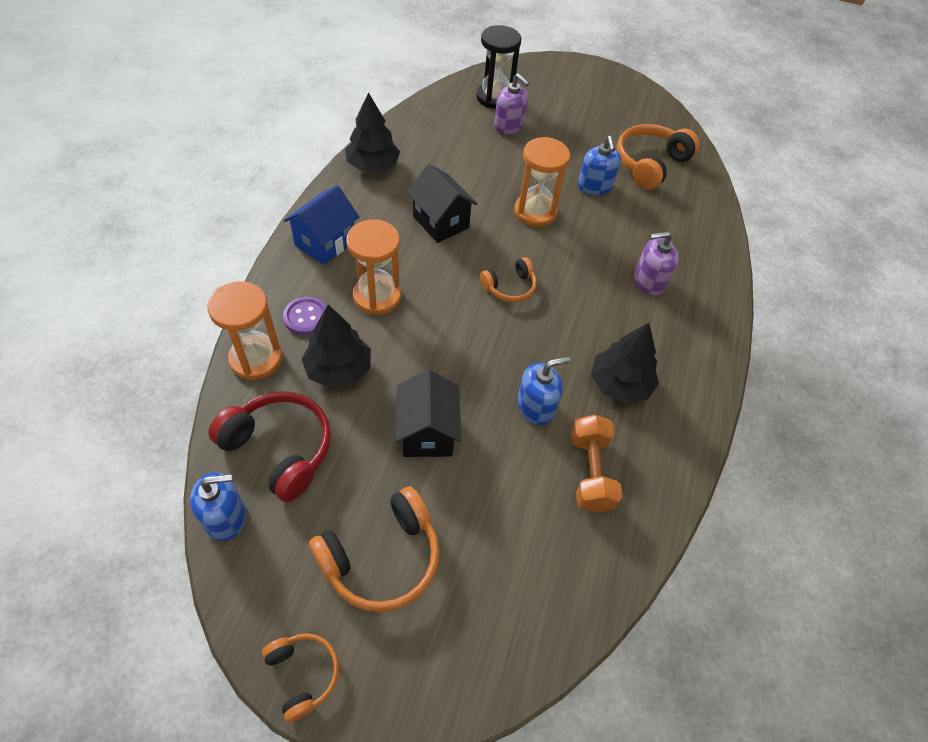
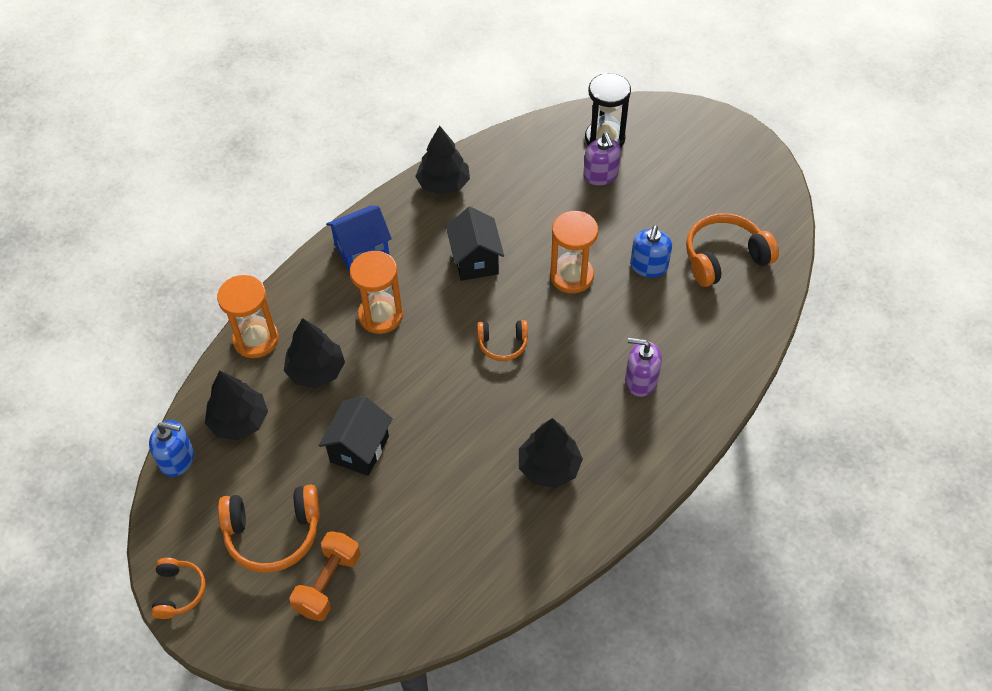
camera: 30 degrees right, 0 degrees up
(279, 449) = (239, 421): red headphones -> black tree
(306, 317) = (312, 316): purple button -> none
(536, 407) = (462, 460): blue soap dispenser -> none
(590, 472) = (475, 532): orange dumbbell -> orange dumbbell (328, 583)

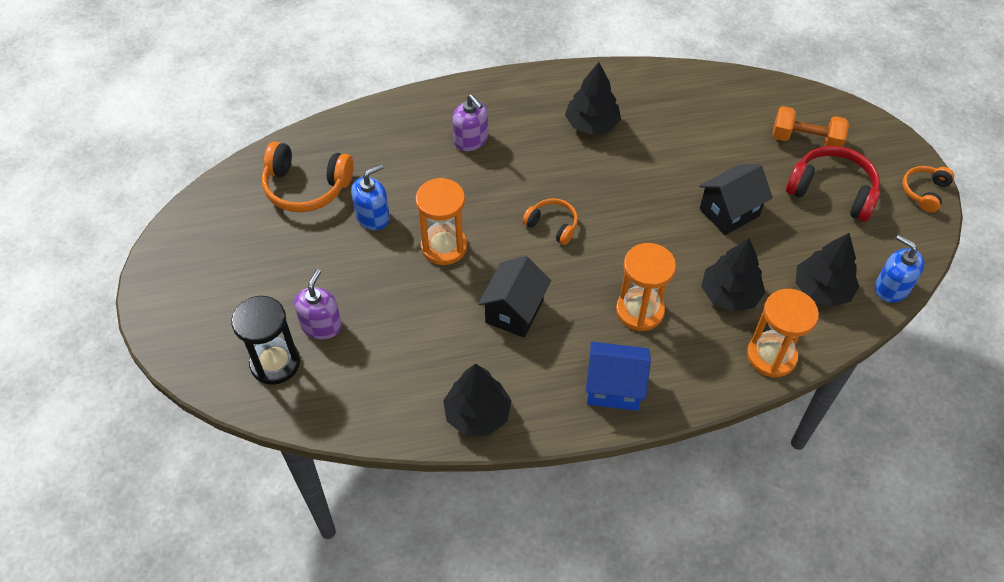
camera: 145 degrees left, 0 degrees up
(273, 533) = (832, 191): orange headphones -> red headphones
(328, 583) = (805, 140): orange dumbbell -> orange dumbbell turned 45 degrees clockwise

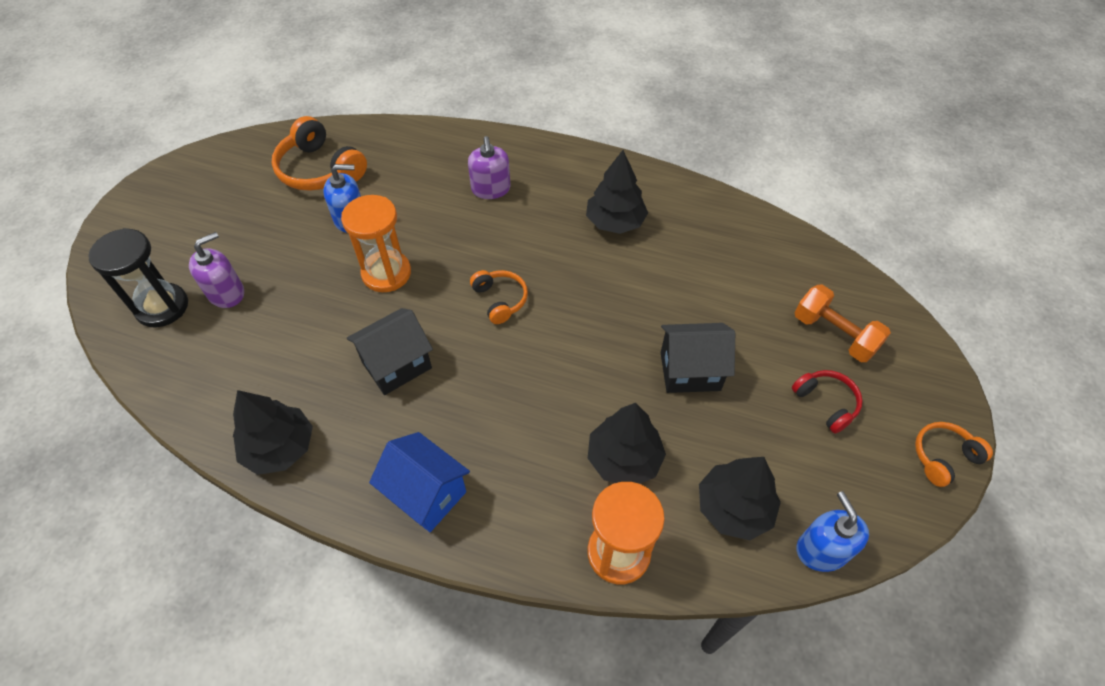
camera: 30 degrees right, 0 degrees up
(640, 311) = (516, 427): orange hourglass -> none
(832, 191) = (826, 403): red headphones -> red headphones, size x0.58

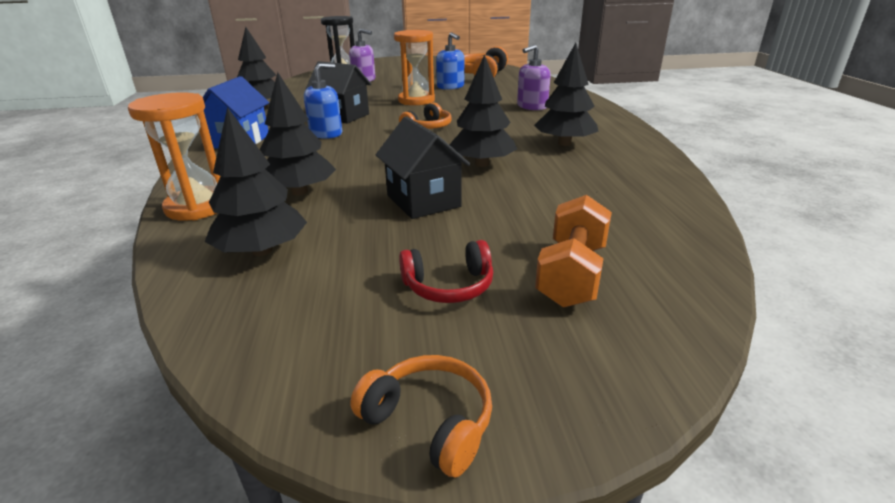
camera: 65 degrees right, 25 degrees down
(631, 300) = (482, 164): none -> black tree
(821, 550) = (215, 318): blue soap dispenser -> blue soap dispenser (326, 133)
(826, 403) = (449, 286): red headphones -> red headphones turned 45 degrees clockwise

